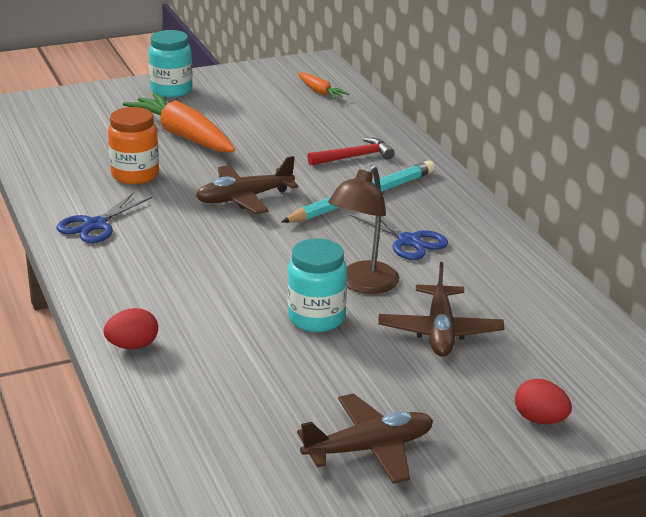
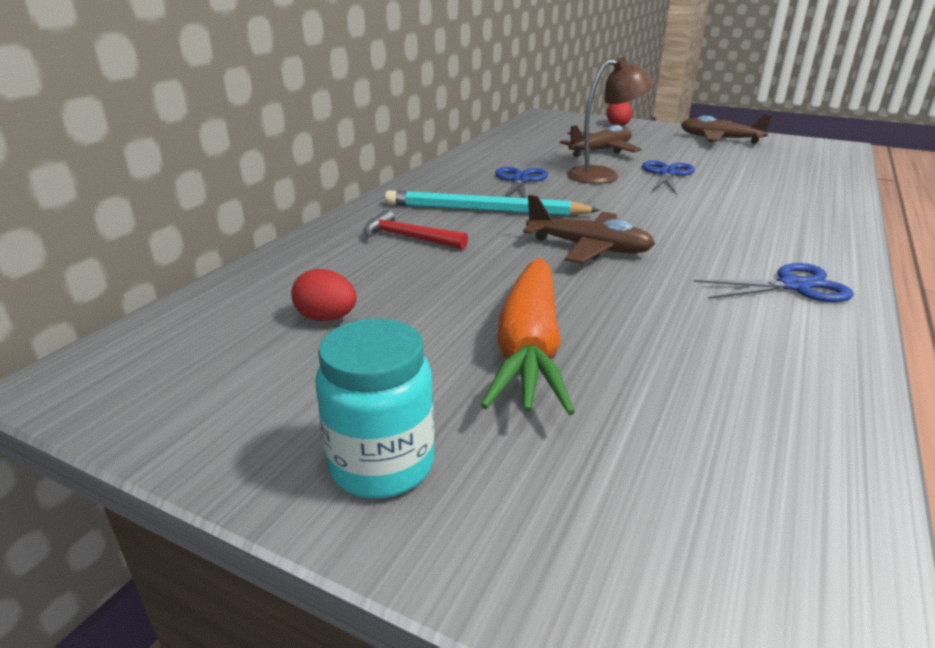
camera: 130 degrees left, 0 degrees up
(132, 346) = (829, 201): red egg -> red egg (327, 318)
(135, 175) = (678, 322): orange jar -> none
(316, 318) = (667, 174): turquoise jar -> blue scissors
(320, 92) = (227, 322): orange carrot -> none

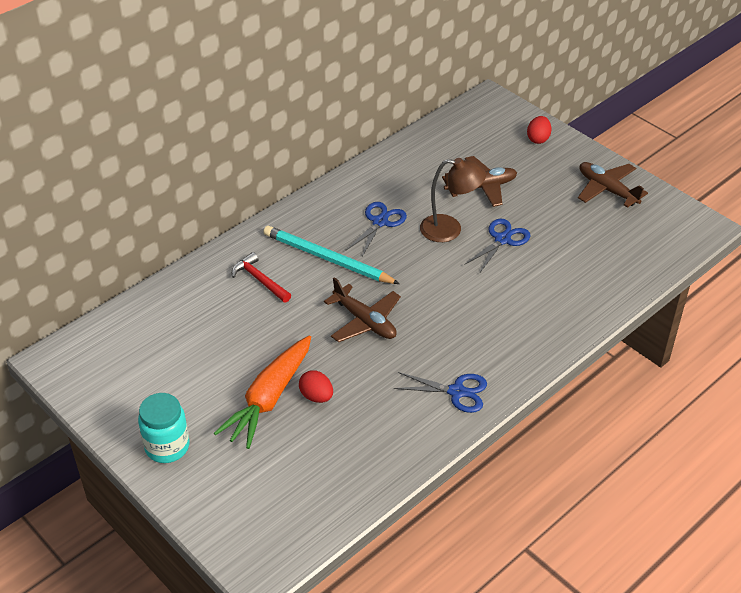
camera: 20 degrees right, 15 degrees up
(327, 318) = (180, 347): red egg -> red egg (316, 396)

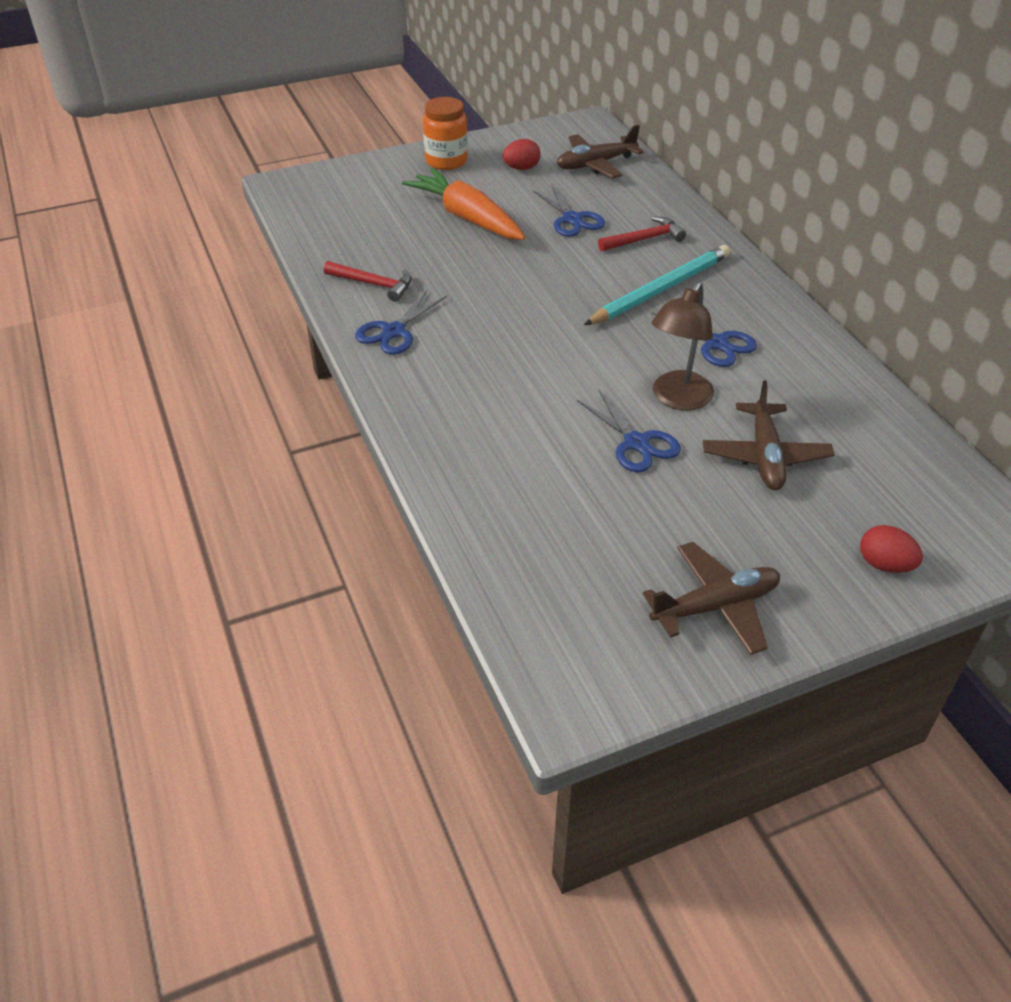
camera: 110 degrees right, 0 degrees up
(167, 447) = (446, 161): turquoise jar -> orange jar
(245, 329) = (572, 219): none -> blue scissors
(316, 396) = (451, 243): red egg -> red egg (521, 168)
(365, 321) = (540, 294): brown plane -> brown plane (595, 164)
(401, 427) = (373, 284): none -> red hammer

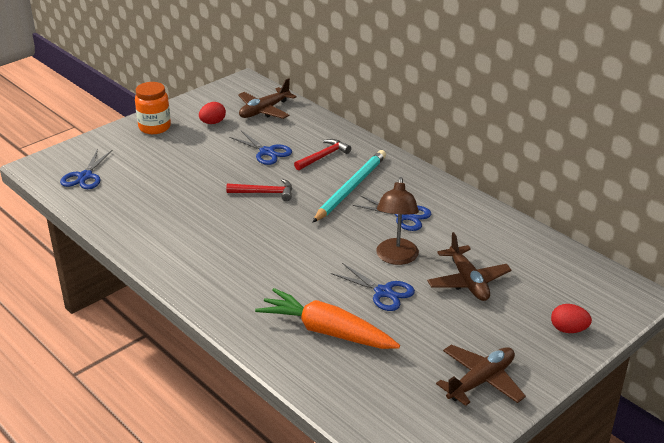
camera: 20 degrees left, 10 degrees down
(373, 284) = (146, 225): red hammer -> red hammer (264, 193)
(394, 331) = (179, 255): blue scissors -> blue scissors (85, 176)
(467, 217) = (191, 165): orange carrot -> orange carrot (326, 331)

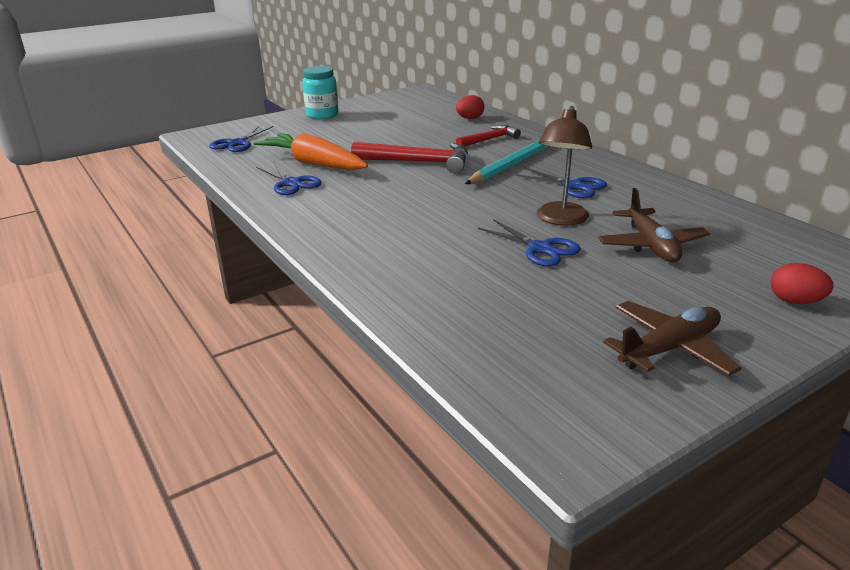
camera: 10 degrees right, 5 degrees down
(154, 127) = (322, 115): orange jar -> turquoise jar
(213, 123) = (381, 114): red egg -> red egg (470, 118)
(264, 110) = (436, 108): brown plane -> none
(264, 193) = (418, 162): red hammer -> red hammer, size x1.61
(267, 152) = (430, 134): blue scissors -> blue scissors (291, 183)
(326, 331) = (461, 280): orange carrot -> orange carrot (313, 163)

